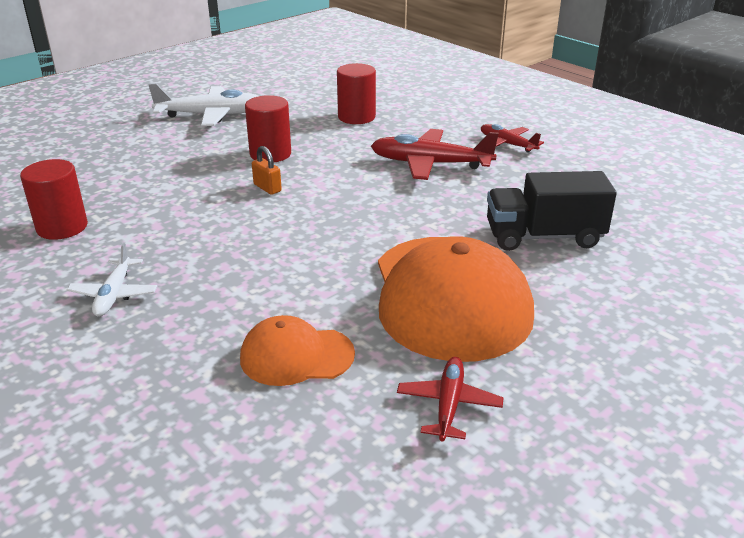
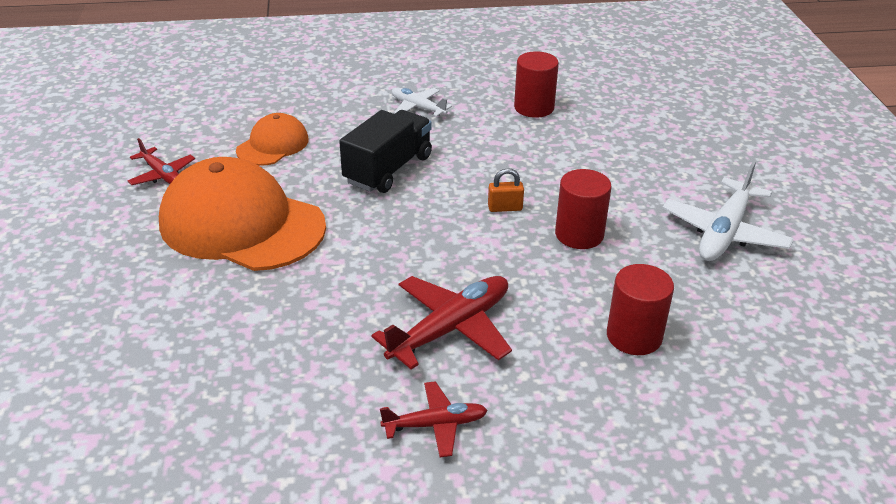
camera: 125 degrees right, 5 degrees up
(544, 236) = (239, 319): black truck -> black truck (388, 169)

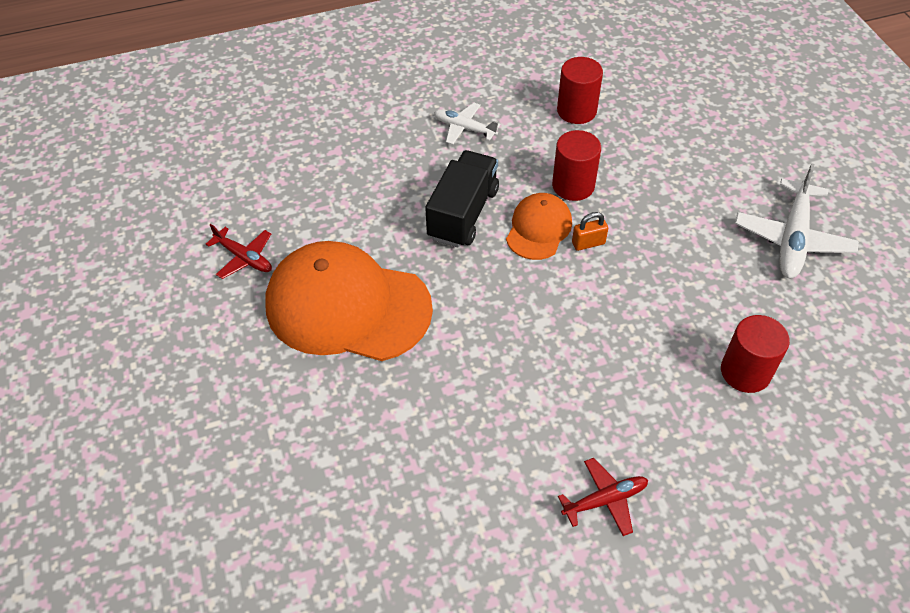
camera: 10 degrees left, 15 degrees up
(273, 145) = (339, 201): orange cap -> orange cap (538, 228)
(450, 329) = (583, 394): red plane -> none
(579, 234) = (665, 264): red cylinder -> red cylinder (573, 185)

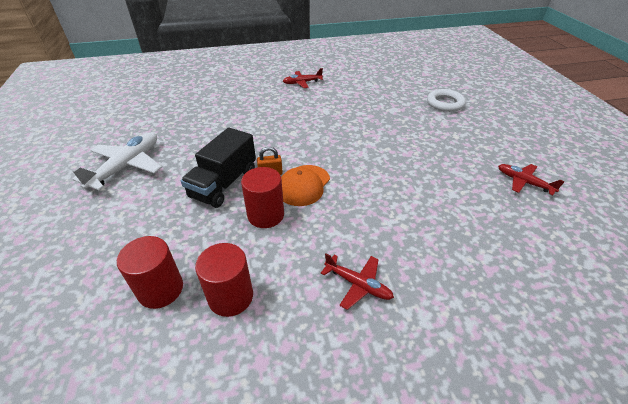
camera: 175 degrees left, 10 degrees down
(295, 443) = (445, 103): none -> white ring
(347, 306) = (436, 151): orange cap -> none
(463, 214) = (361, 200): black truck -> black truck (224, 184)
(464, 128) = (357, 284): white plane -> red plane
(745, 372) = (213, 112): red cylinder -> red cylinder (160, 289)

